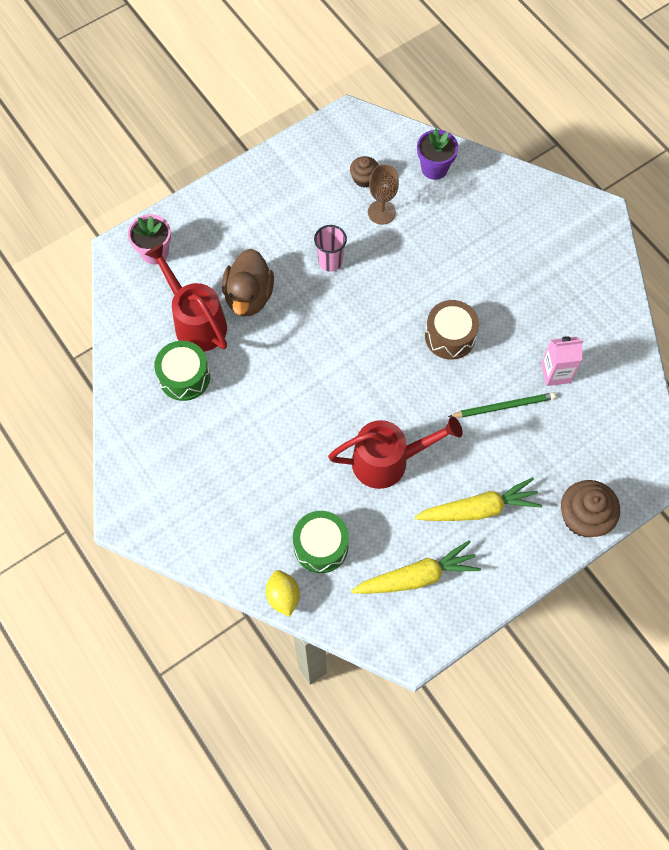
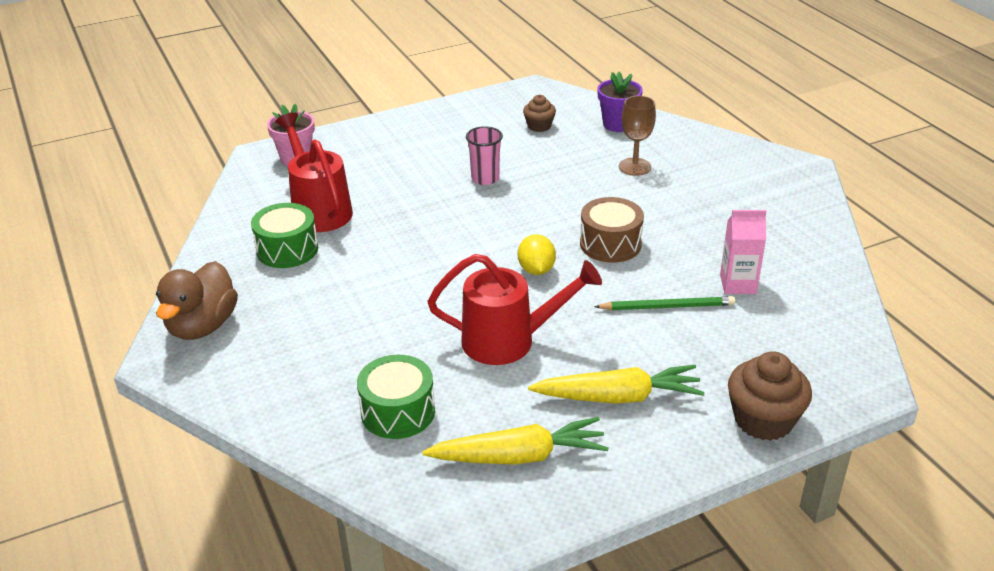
camera: 10 degrees right, 30 degrees down
(249, 296) = (385, 196): brown duck -> brown duck (202, 326)
(283, 596) = (330, 457): yellow lemon -> yellow lemon (536, 270)
(381, 212) = (552, 149): brown goblet -> brown goblet (635, 167)

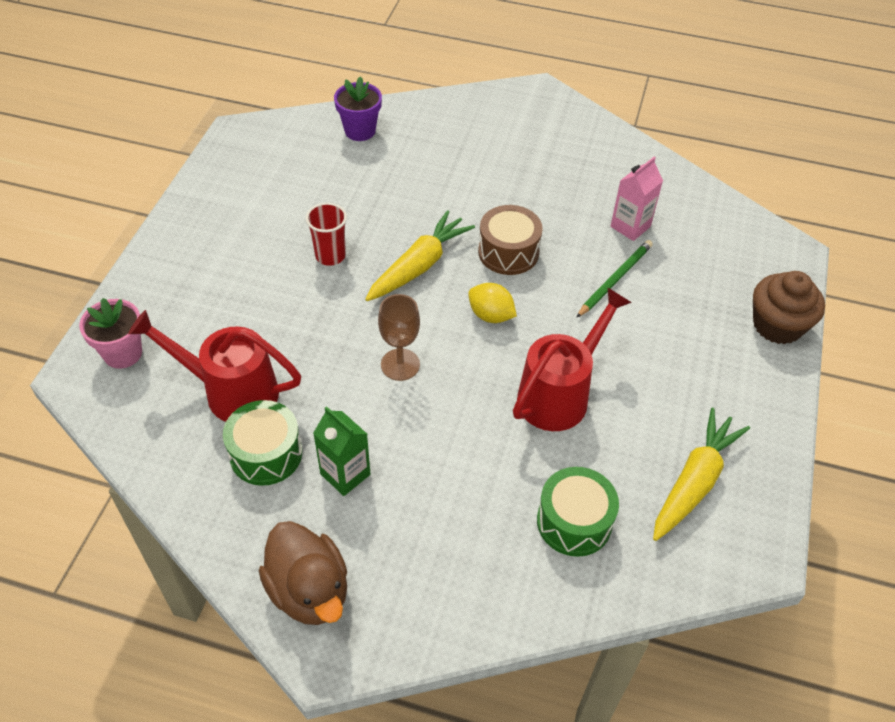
camera: 50 degrees left, 15 degrees up
(310, 288) = (345, 474): none -> green carton
(485, 178) = (330, 256): pink cup -> red cup
(539, 126) = (299, 171): brown cupcake -> none
(618, 397) = (684, 379): yellow carrot -> yellow carrot (419, 265)
(635, 167) = (428, 166): brown goblet -> brown goblet (400, 364)

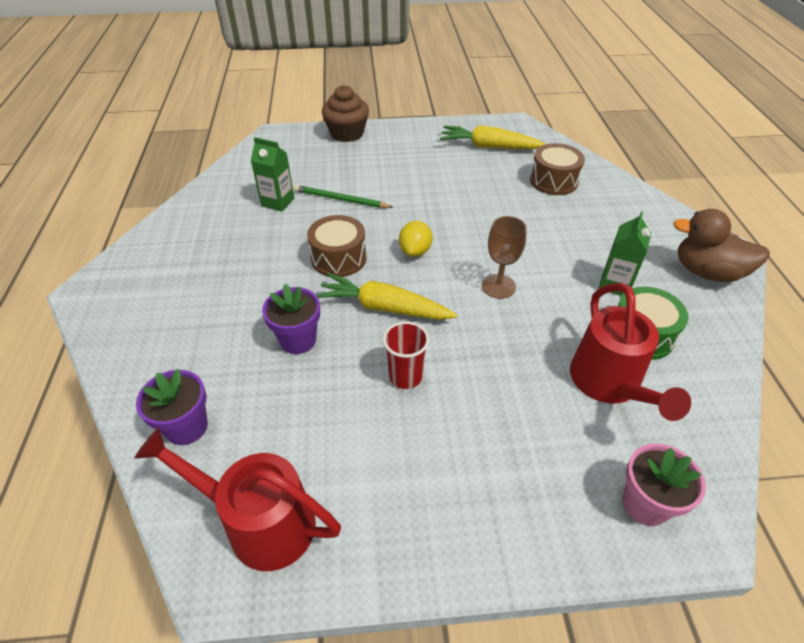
camera: 110 degrees left, 5 degrees down
(309, 590) = (707, 272): brown duck -> brown duck turned 105 degrees counterclockwise
(411, 201) = (298, 340): none -> purple flower pot
(560, 393) = (464, 204): red watering can -> red watering can (259, 522)
(574, 522) = (553, 181): green drum -> brown drum
(630, 226) = (277, 202): pink carton -> green carton

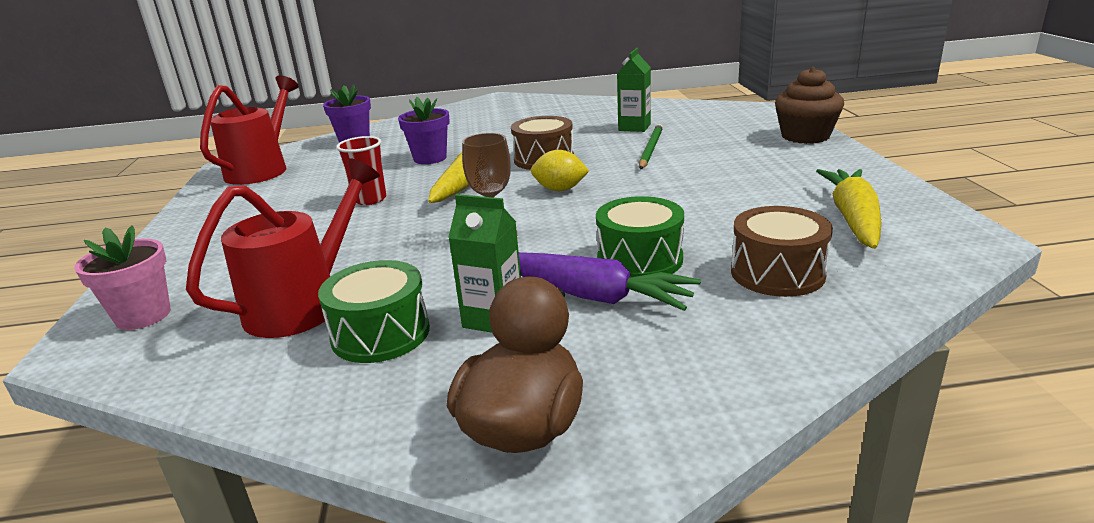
camera: 90 degrees right, 20 degrees down
(537, 223) = (640, 259): none -> green drum
(583, 244) = (593, 296): none -> purple carrot
(609, 385) = (305, 303): red watering can -> red watering can turned 135 degrees clockwise

